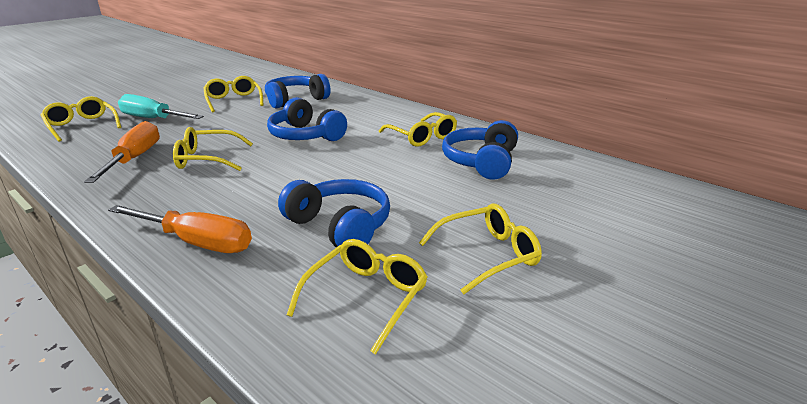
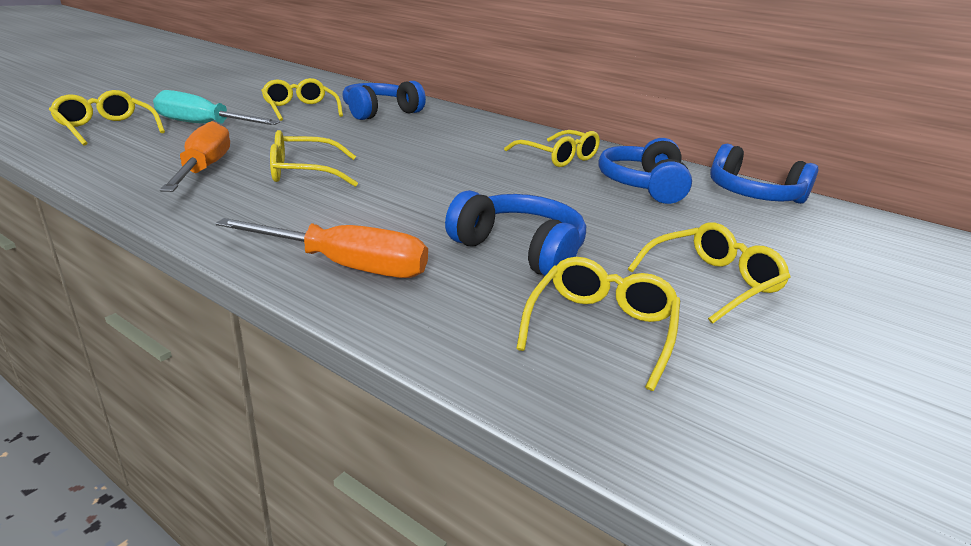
camera: 10 degrees left, 0 degrees up
(305, 136) = (416, 151): blue headphones -> blue headphones (752, 195)

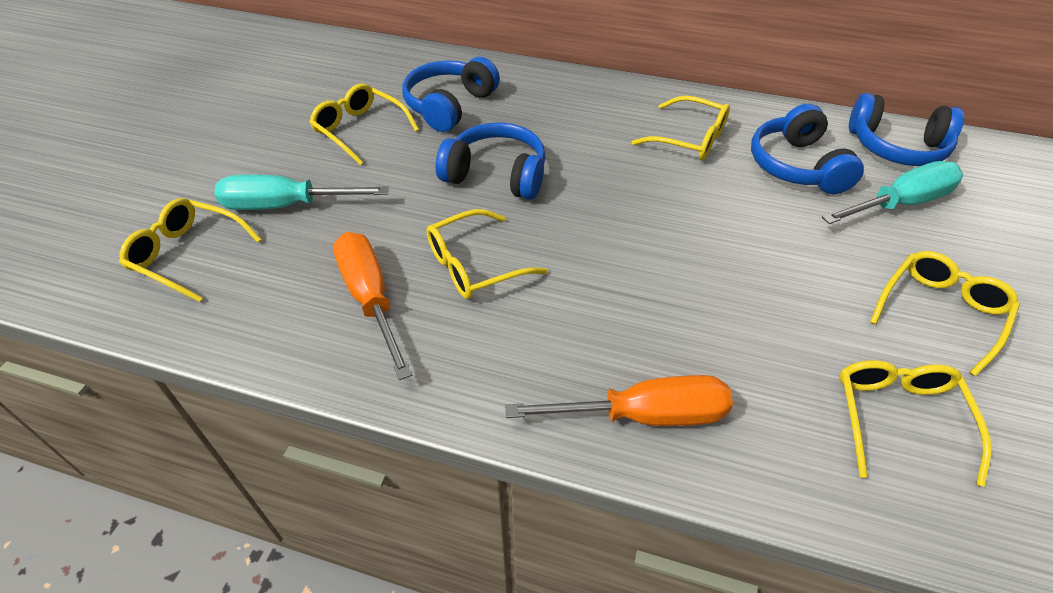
camera: 15 degrees left, 20 degrees up
(519, 250) = (765, 326): blue headphones -> blue headphones (496, 175)
(728, 221) = (901, 203): none -> turquoise screwdriver

